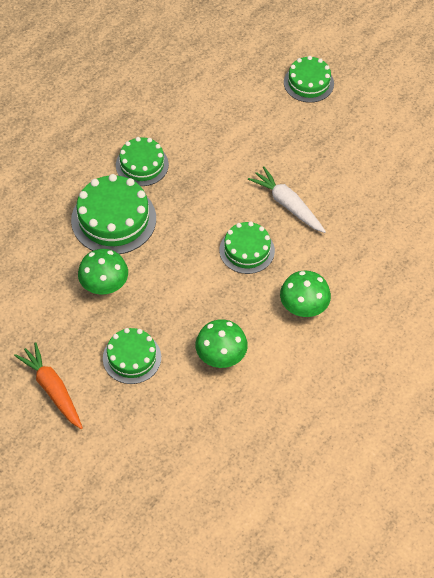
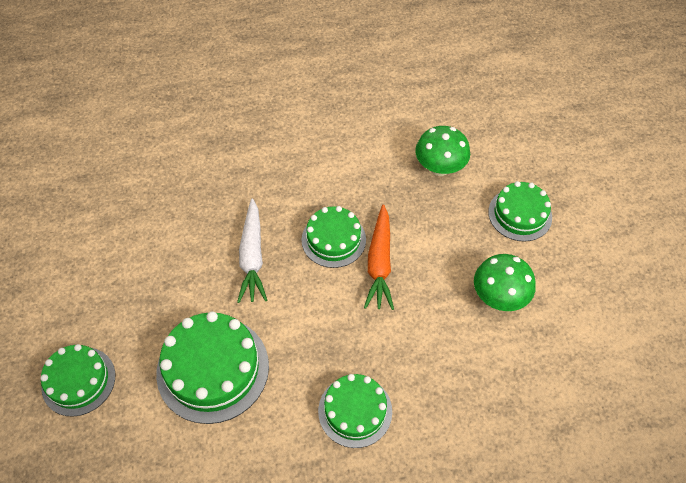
camera: 140 degrees left, 0 degrees up
(52, 389) = (613, 233): orange carrot -> orange carrot (379, 263)
(113, 219) = (438, 364): green cake -> green cake (213, 369)
(303, 307) = (333, 161): green mushroom -> none

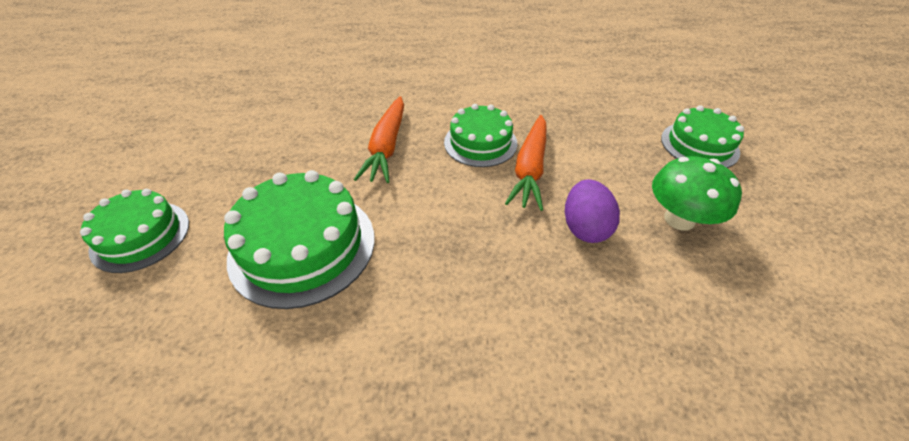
camera: 10 degrees right, 10 degrees down
(252, 257) = (387, 147): white carrot -> orange carrot
(355, 411) = (474, 323): green cake -> none
(427, 316) = (585, 227): none -> purple egg
(439, 167) = (605, 99): green mushroom -> none

